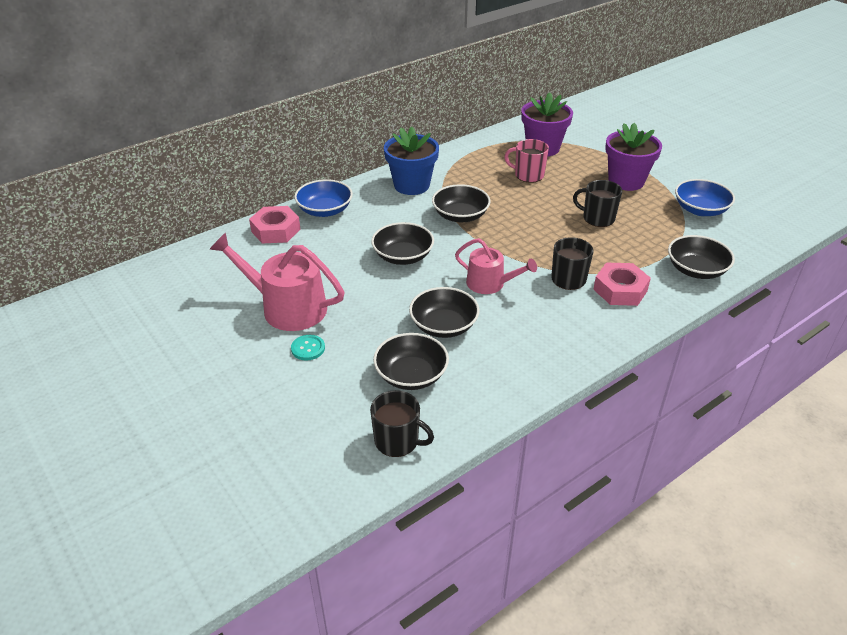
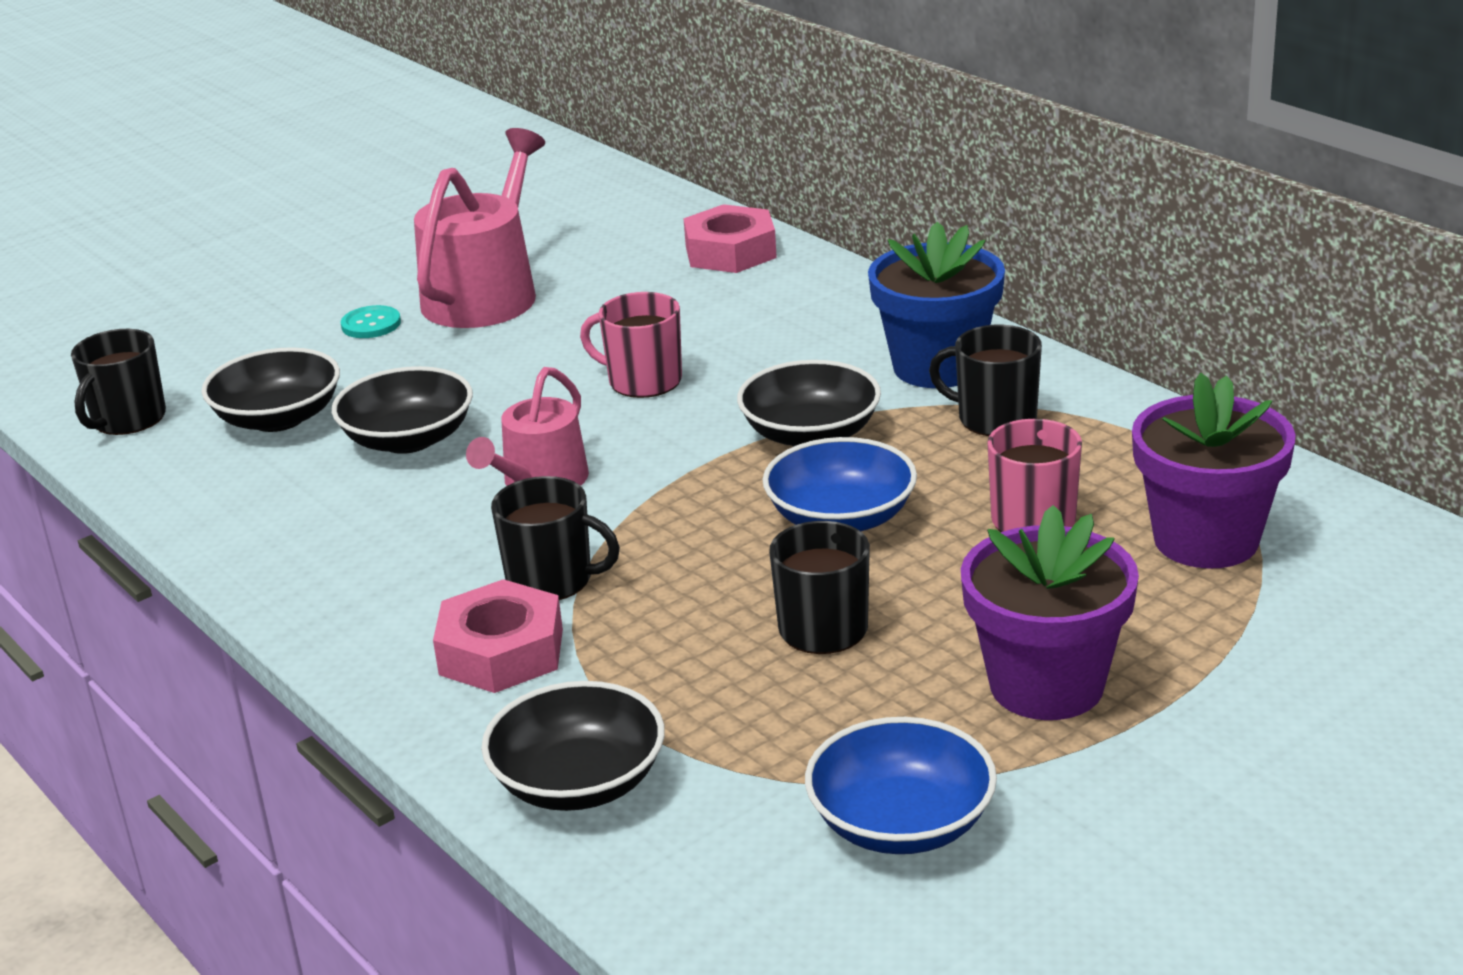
camera: 90 degrees right, 10 degrees down
(325, 210) = (811, 286): blue bowl -> blue bowl (841, 518)
(403, 256) = (643, 381): black bowl -> pink mug
(456, 176) = (995, 418): none -> black mug

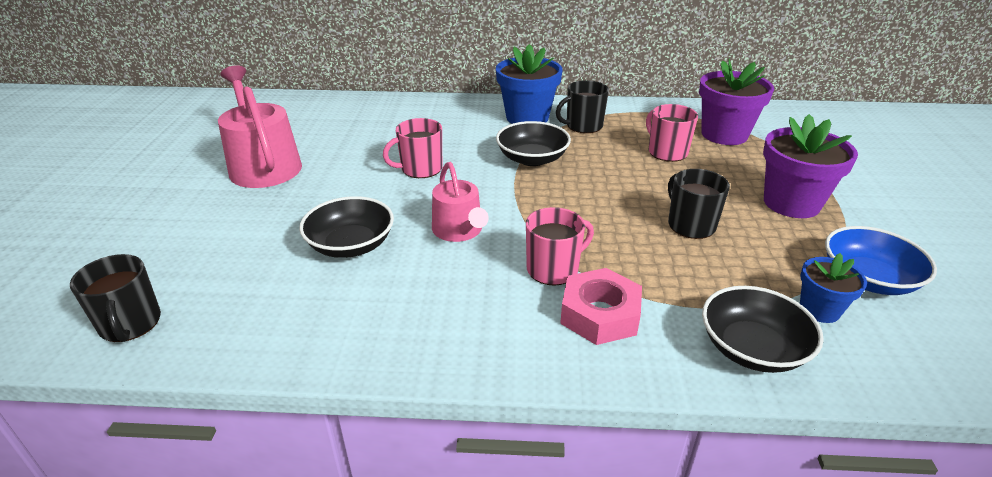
camera: 50 degrees left, 5 degrees up
(278, 418) = (247, 272): black bowl -> none
(371, 324) = (219, 203): turquoise button -> none
(551, 580) = (553, 269): black mug -> pink mug
(730, 252) = (358, 107): pink nut -> none
(749, 805) = (819, 309): none -> blue flower pot
(841, 518) = (608, 183): blue bowl -> none

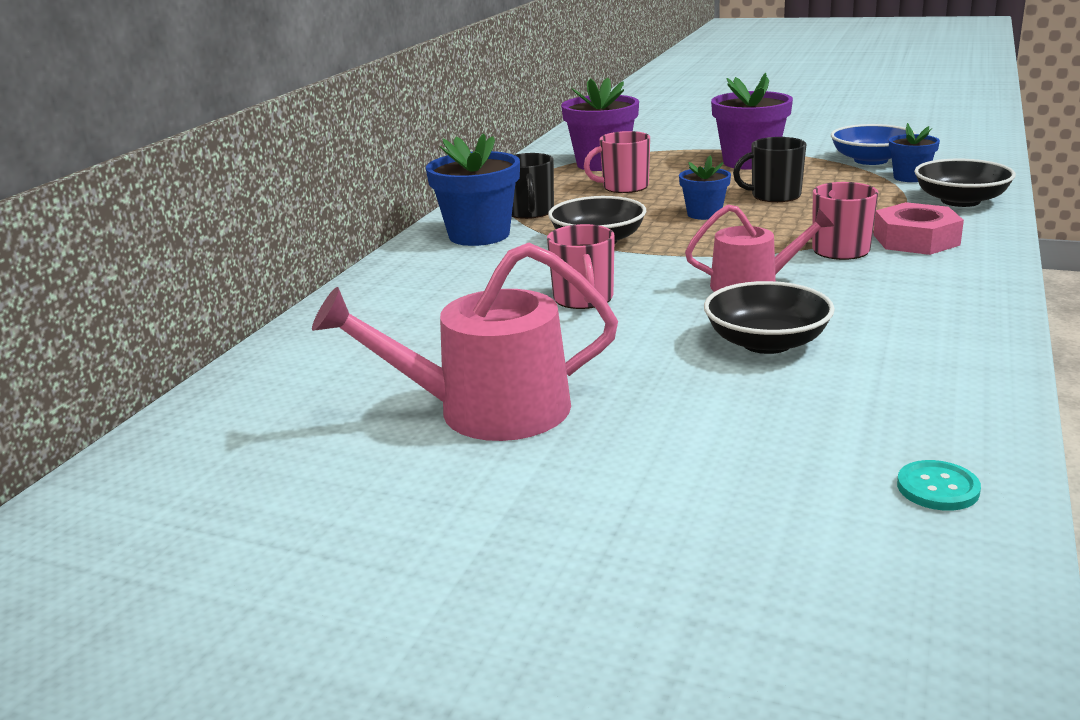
camera: 70 degrees left, 10 degrees down
(130, 324) = (937, 488): black mug -> turquoise button
(617, 194) = (704, 214): none -> blue flower pot

